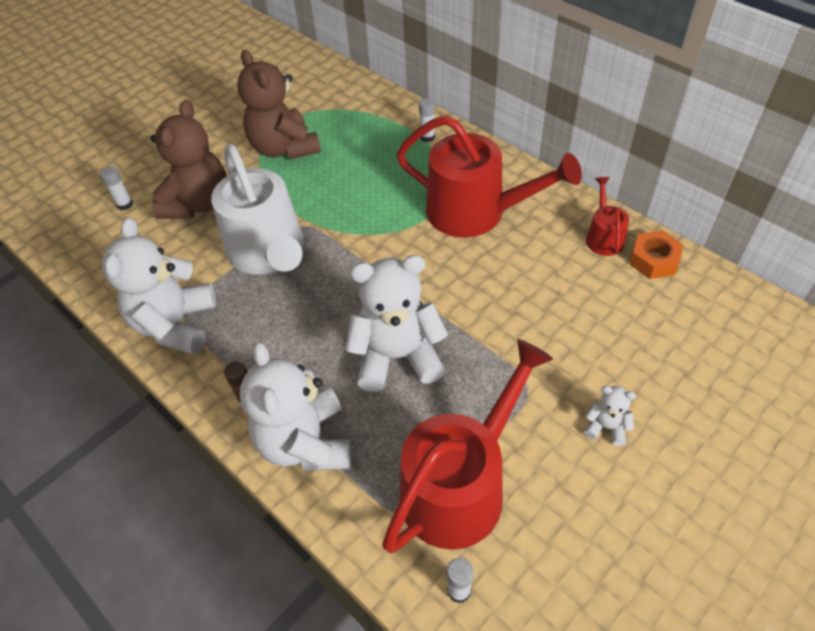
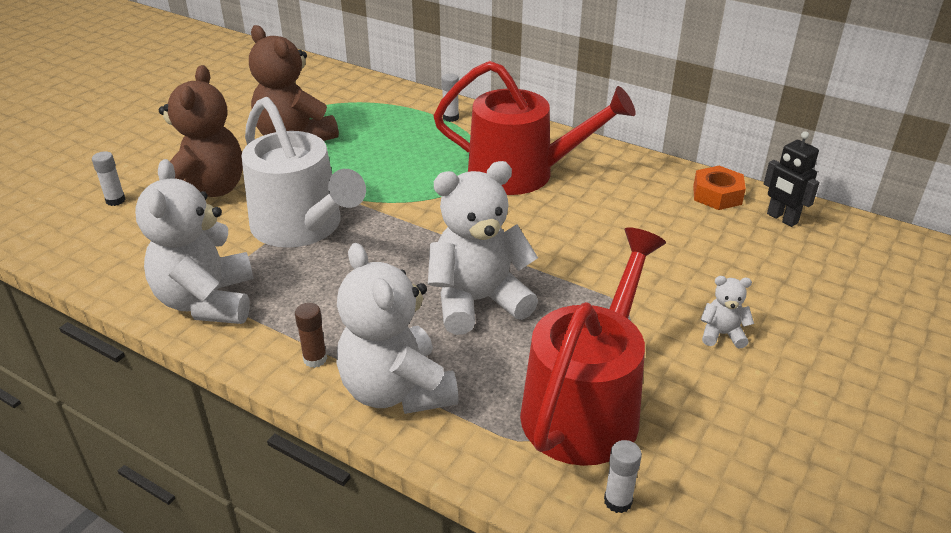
camera: 15 degrees left, 15 degrees down
(603, 237) = (661, 181): red watering can -> none
(709, 297) = (782, 218): none -> black robot

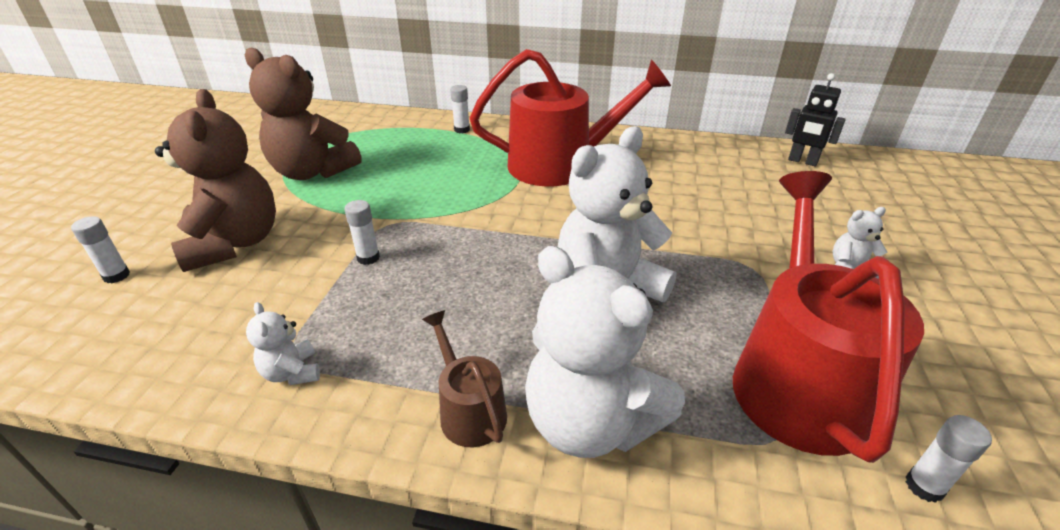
camera: 20 degrees left, 0 degrees up
(207, 301) = (292, 372): white teddy bear -> white teddy bear, size x0.44
(302, 227) = (368, 258): white watering can -> white glue stick
(315, 359) = (469, 410): brown glue stick -> brown watering can
(717, 195) = (737, 152): orange nut -> none

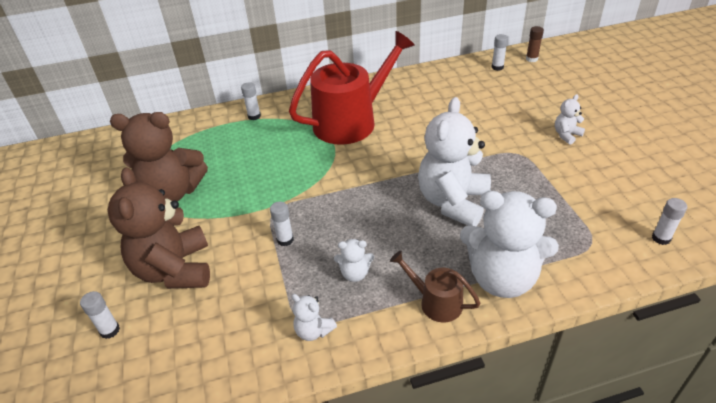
camera: 25 degrees left, 5 degrees up
(234, 243) = (175, 270): brown teddy bear -> brown teddy bear turned 150 degrees counterclockwise
(405, 327) = (355, 273): none -> white teddy bear
(798, 378) = (580, 209): red watering can -> none
(802, 161) = (497, 67): black robot -> white glue stick
(862, 165) = (531, 59): none -> brown glue stick

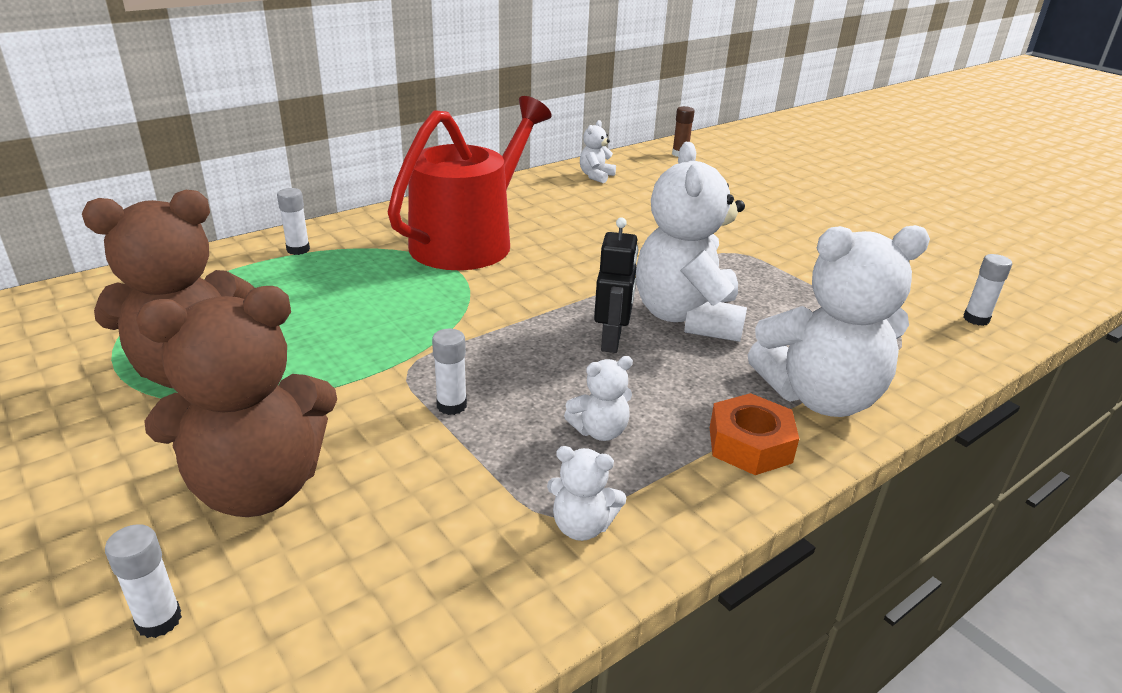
camera: 25 degrees left, 10 degrees down
(175, 270) = (259, 487): brown teddy bear -> brown teddy bear turned 75 degrees counterclockwise
(396, 212) = (611, 341): none -> black robot
(436, 302) = (750, 444): brown watering can -> orange nut
(497, 67) = (641, 165): white glue stick -> none
(566, 135) = (781, 227): white teddy bear -> white teddy bear (596, 176)

